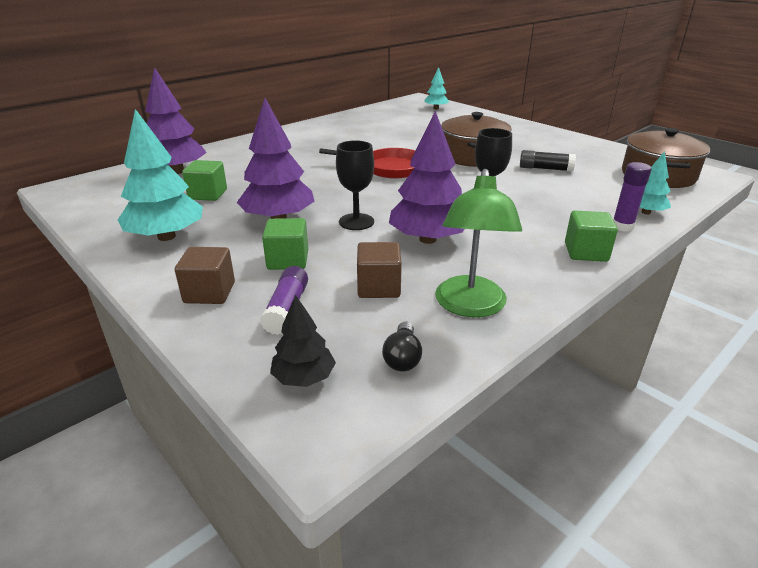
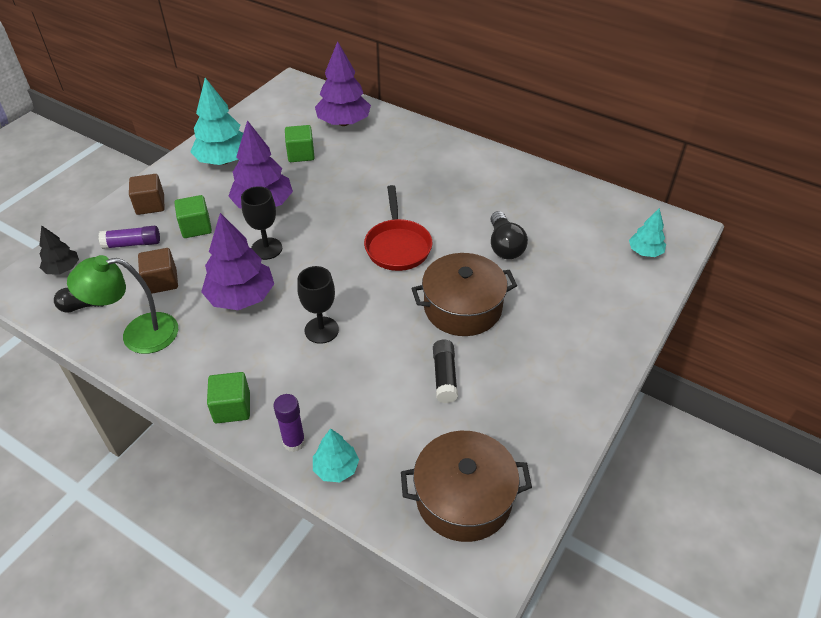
camera: 75 degrees right, 15 degrees up
(410, 137) = (504, 246): none -> black light bulb

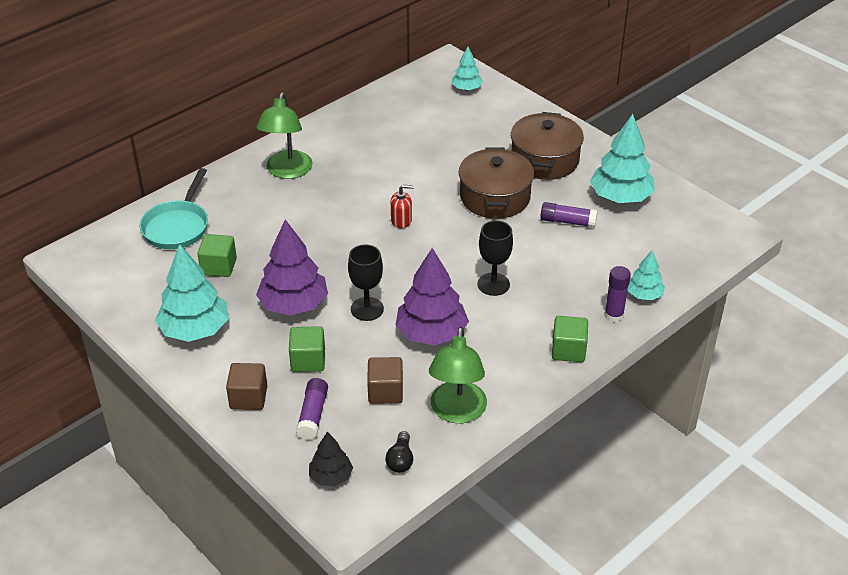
camera: 75 degrees left, 5 degrees down
(344, 122) = (177, 226): purple tree -> turquoise pan
(397, 246) = (401, 221): red pan -> red soap dispenser
(440, 161) = (287, 171): none -> green lamp
(444, 376) = (567, 221): black glue stick -> purple glue stick
(463, 498) = (682, 234): brown pot -> brown pot (544, 160)
(504, 246) = (428, 158): black light bulb -> none
(510, 421) = (620, 197): none -> turquoise tree

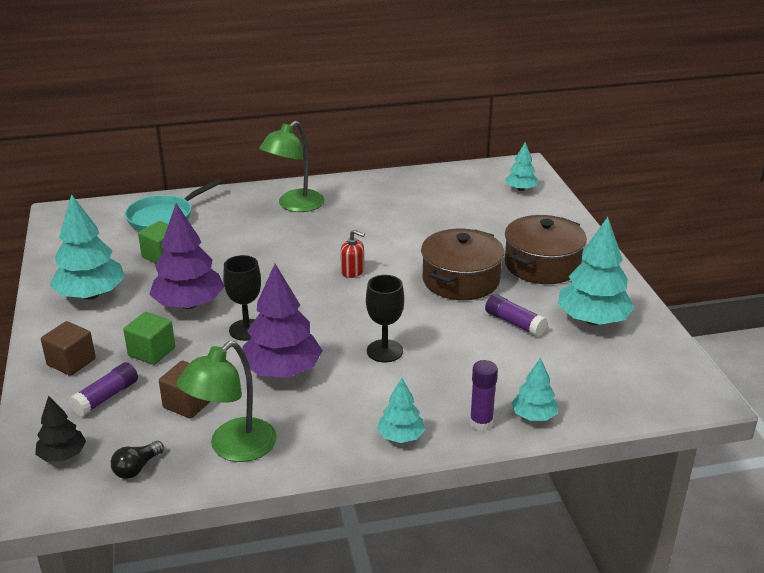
camera: 30 degrees right, 10 degrees down
(568, 350) = (400, 436): green cube -> turquoise tree

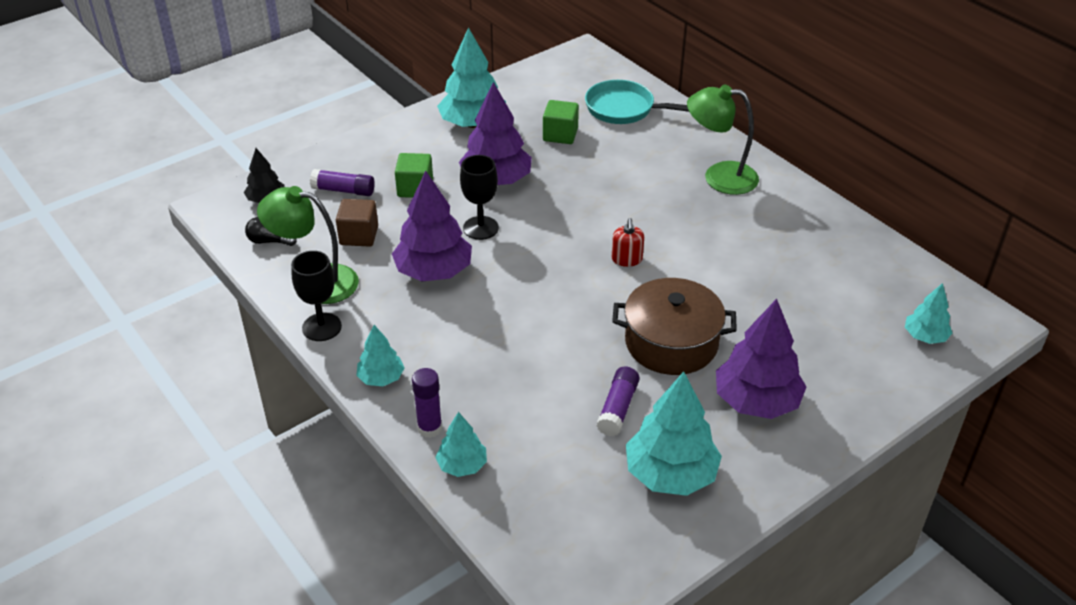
camera: 65 degrees right, 10 degrees up
(71, 362) = (377, 154): brown cube -> none
(384, 351) = (504, 326): black goblet -> black goblet (322, 327)
(542, 265) = (756, 401): brown pot -> purple tree

